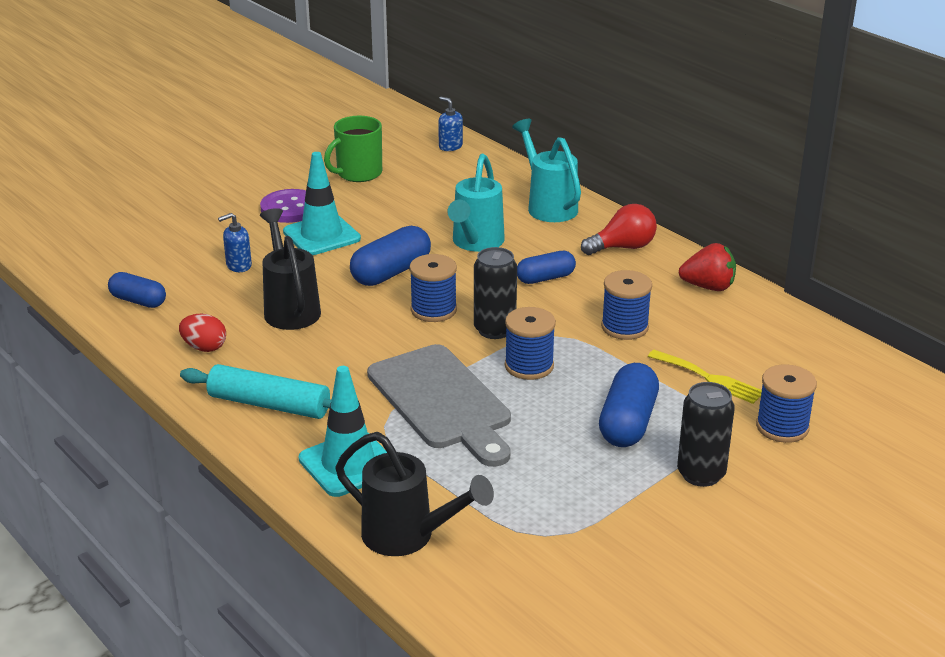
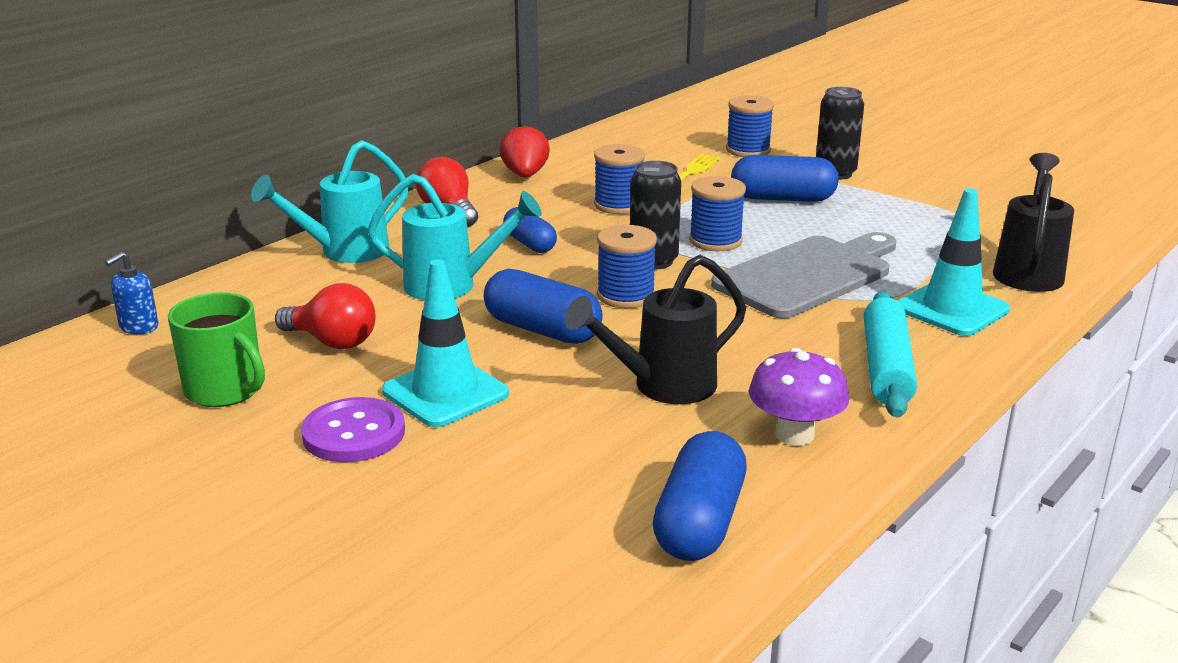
camera: 100 degrees left, 5 degrees down
(138, 301) = (699, 522): blue capsule -> blue capsule, size x1.53
(204, 347) = (794, 435): red egg -> purple mushroom
(238, 266) = (557, 448): blue soap dispenser -> none
(405, 202) = (332, 342): none -> red light bulb

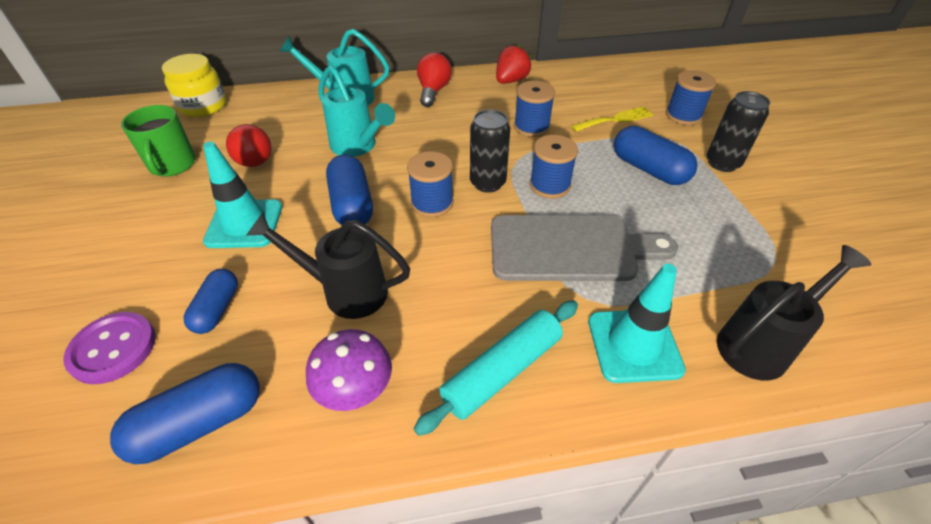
camera: 40 degrees right, 20 degrees up
(138, 327) = (203, 106): blue soap dispenser -> yellow jar
(354, 433) = (171, 227): purple button -> purple button (113, 349)
(529, 244) = (439, 134): blue capsule -> blue capsule (217, 309)

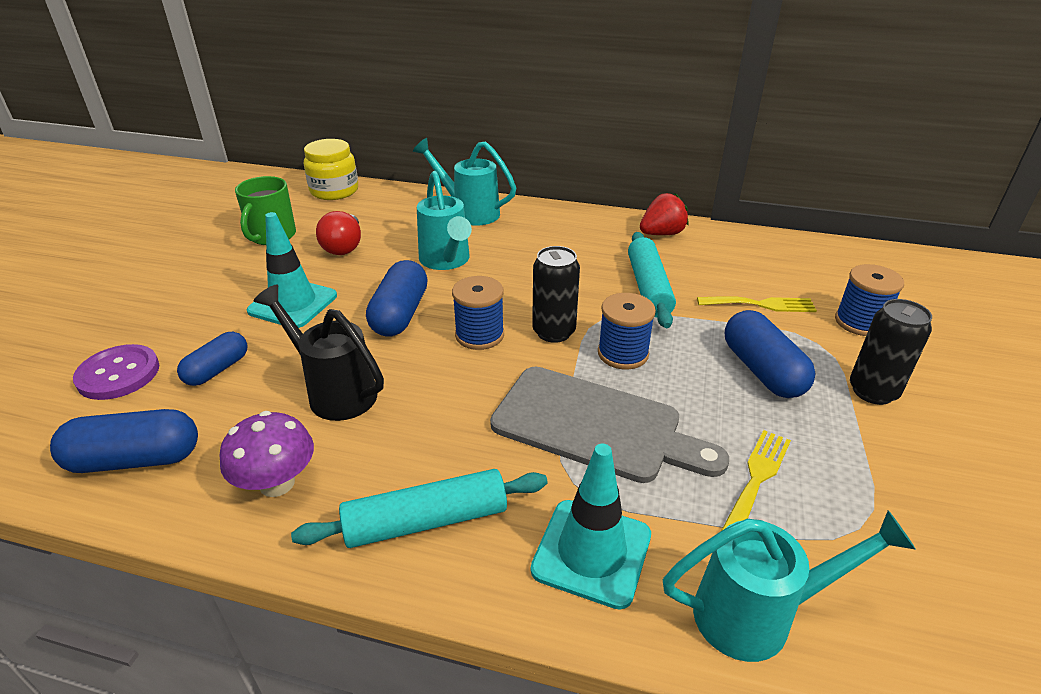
camera: 25 degrees right, 10 degrees down
(433, 91) = (565, 225): red light bulb -> none
(531, 127) = (649, 287): blue spool -> turquoise rolling pin
(697, 249) = (756, 478): none -> yellow fork
(761, 344) = (758, 615): black watering can -> turquoise watering can

